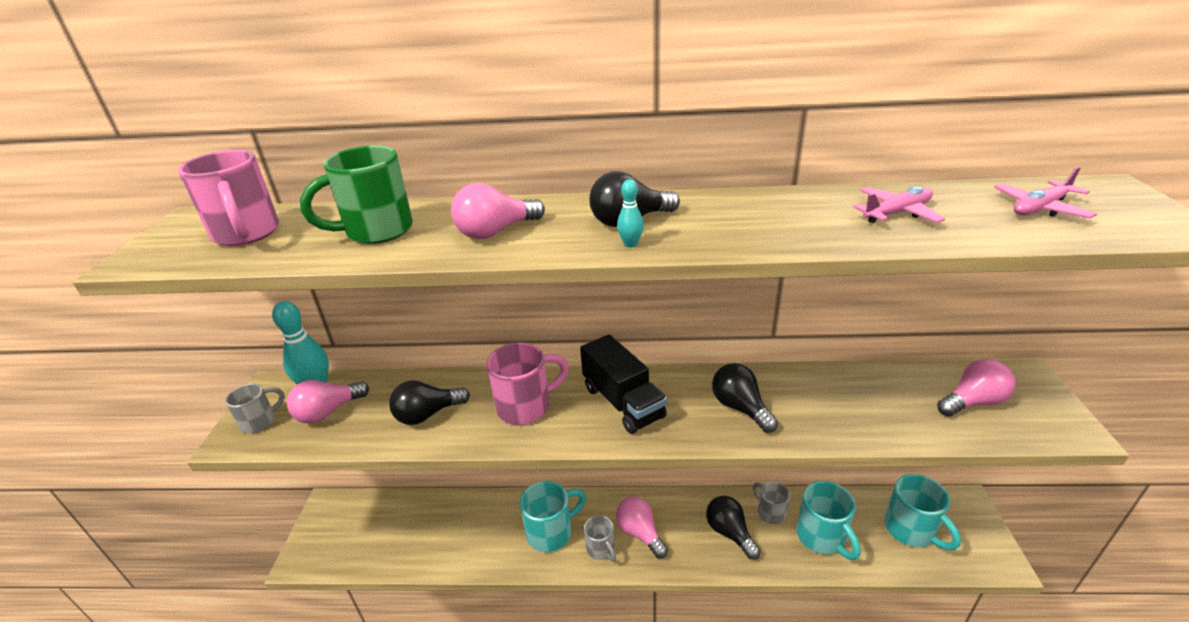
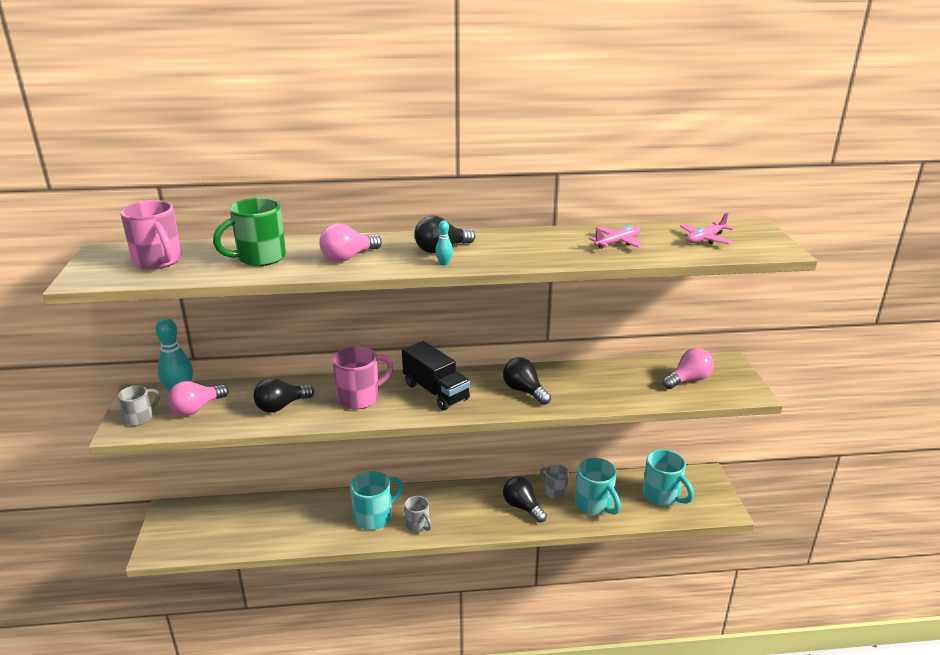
camera: 10 degrees left, 5 degrees down
(640, 533) = (449, 512): pink light bulb -> none

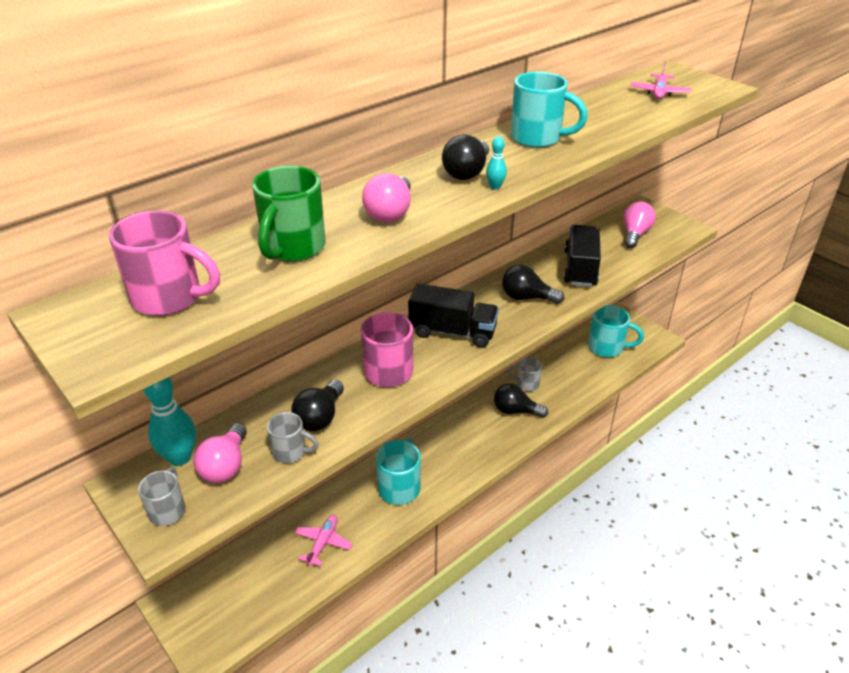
camera: 35 degrees left, 10 degrees up
(418, 525) = (447, 474): grey mug -> grey mug (291, 452)
(595, 505) = (567, 380): turquoise mug -> turquoise mug (538, 138)
(599, 387) = (580, 268): none -> black truck
(617, 243) = (602, 116): pink plane -> pink plane (323, 543)

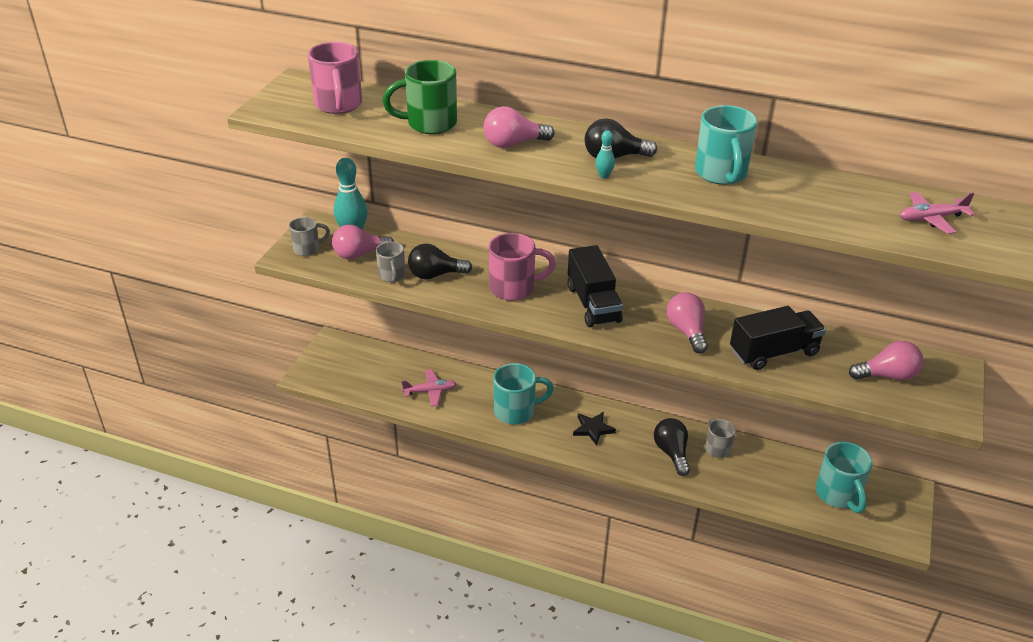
camera: 60 degrees right, 0 degrees up
(458, 445) = (593, 429): none -> black star
(527, 298) = (686, 331): black light bulb -> pink light bulb

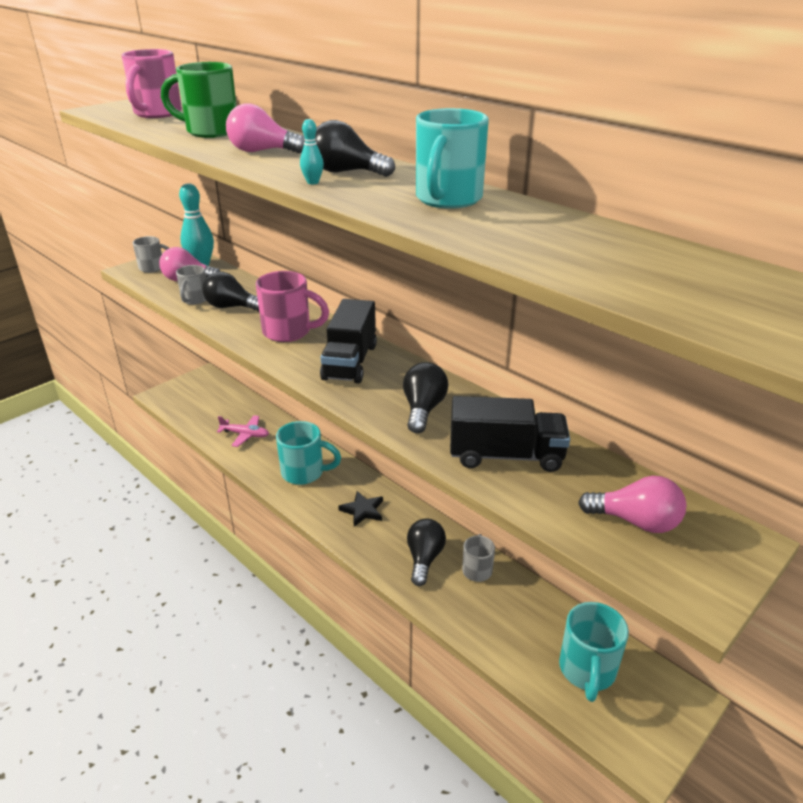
camera: 25 degrees right, 5 degrees down
(686, 331) = (423, 409): pink light bulb -> black light bulb
(931, 218) = (688, 279): pink plane -> none

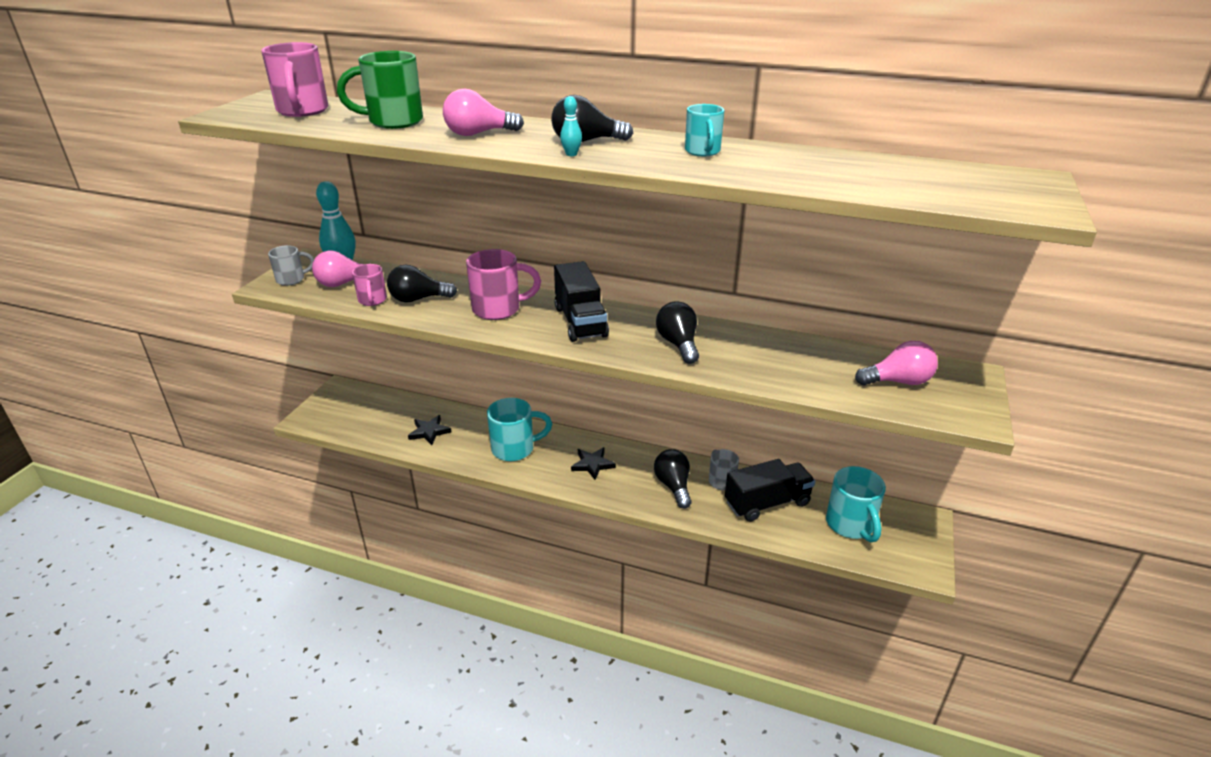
camera: 25 degrees left, 0 degrees up
(194, 300) = (372, 300): grey mug -> pink mug
(245, 435) = (429, 432): pink plane -> black star
(448, 200) = (703, 152): turquoise mug -> turquoise mug, size x0.61
(506, 456) = (772, 362): black truck -> black truck (767, 503)

